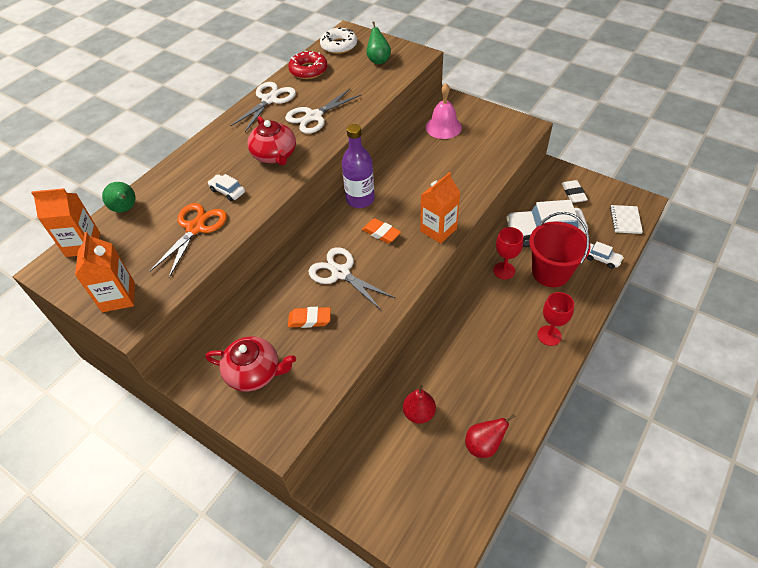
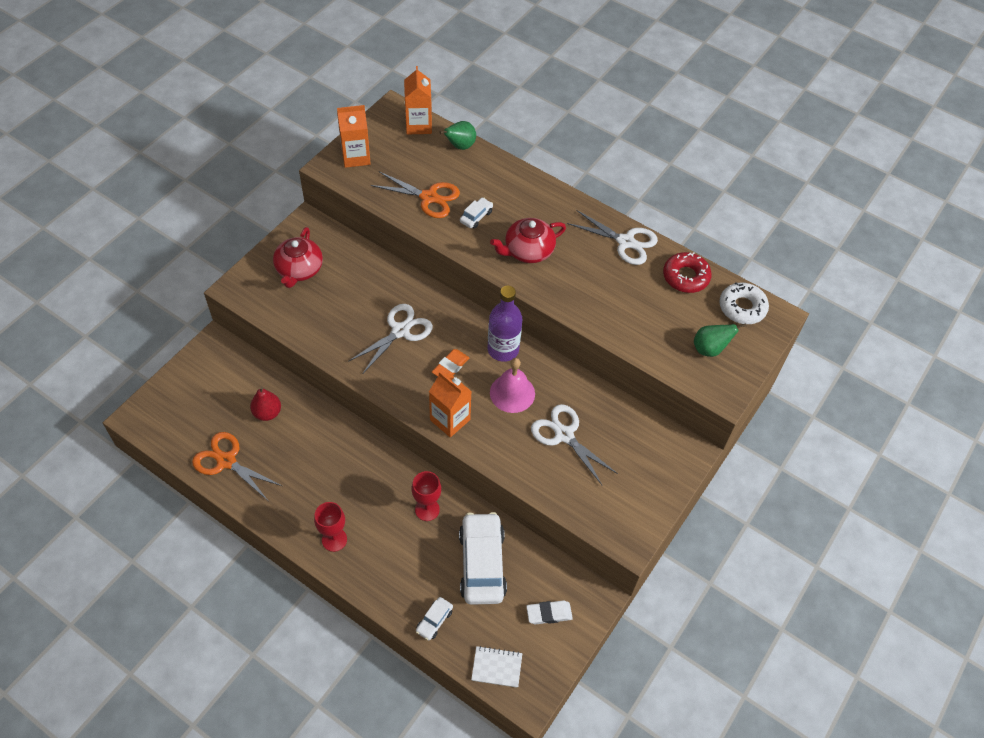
camera: 85 degrees right, 5 degrees up
(309, 319) = (348, 307): orange eraser -> none
(314, 116) = (593, 283): white scissors -> white scissors (564, 435)
(443, 127) = (629, 442): pink bell -> pink bell (512, 393)
(483, 445) = (226, 461): red pear -> orange scissors
(551, 272) = (419, 558): red bucket -> none

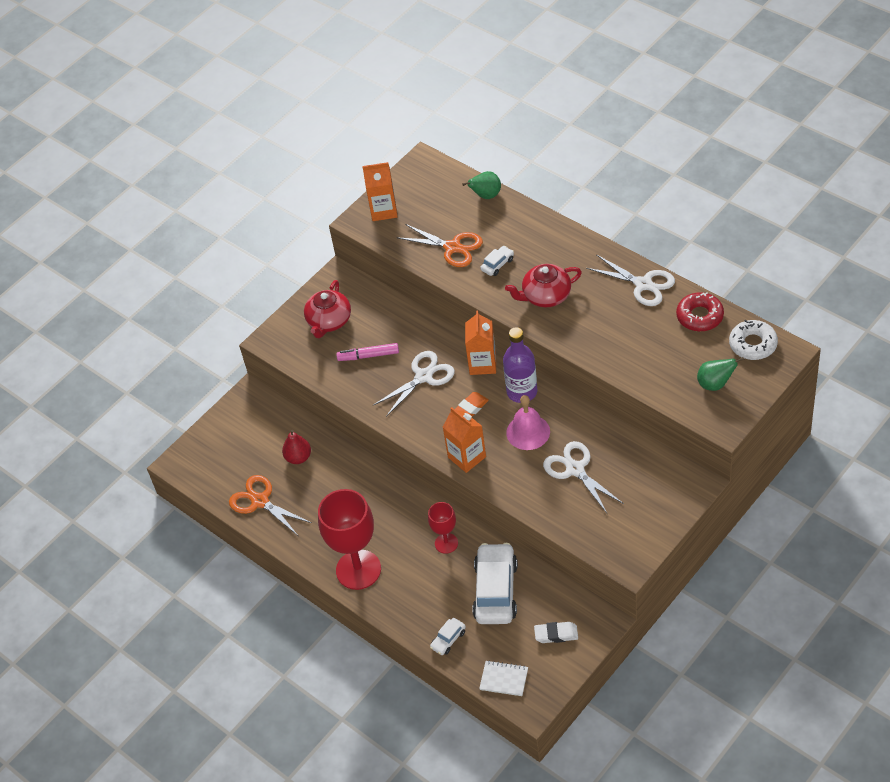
camera: 15 degrees right, 5 degrees down
(334, 539) = (358, 570): red goblet -> red goblet, size x1.92
(341, 307) = (368, 356): none -> pink marker
(418, 125) = (446, 176): orange carton -> orange carton (482, 364)

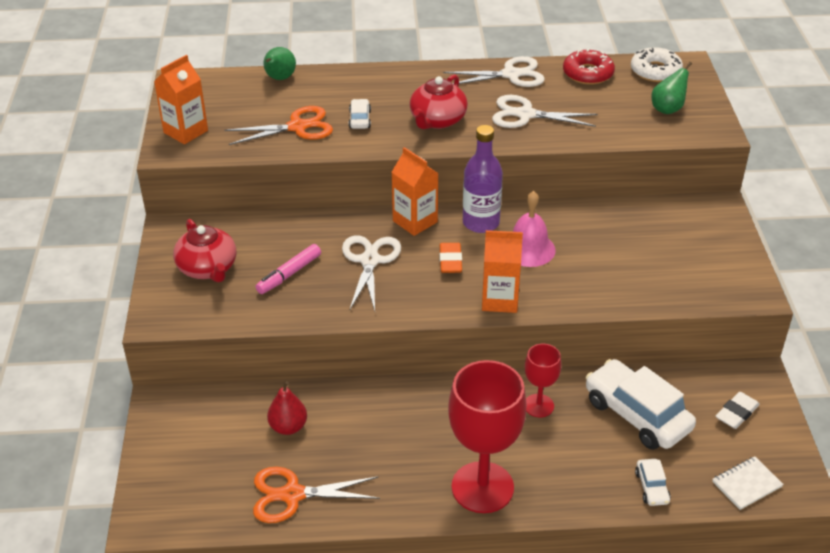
camera: 50 degrees left, 10 degrees down
(575, 469) = (609, 253): white scissors -> white scissors (525, 115)

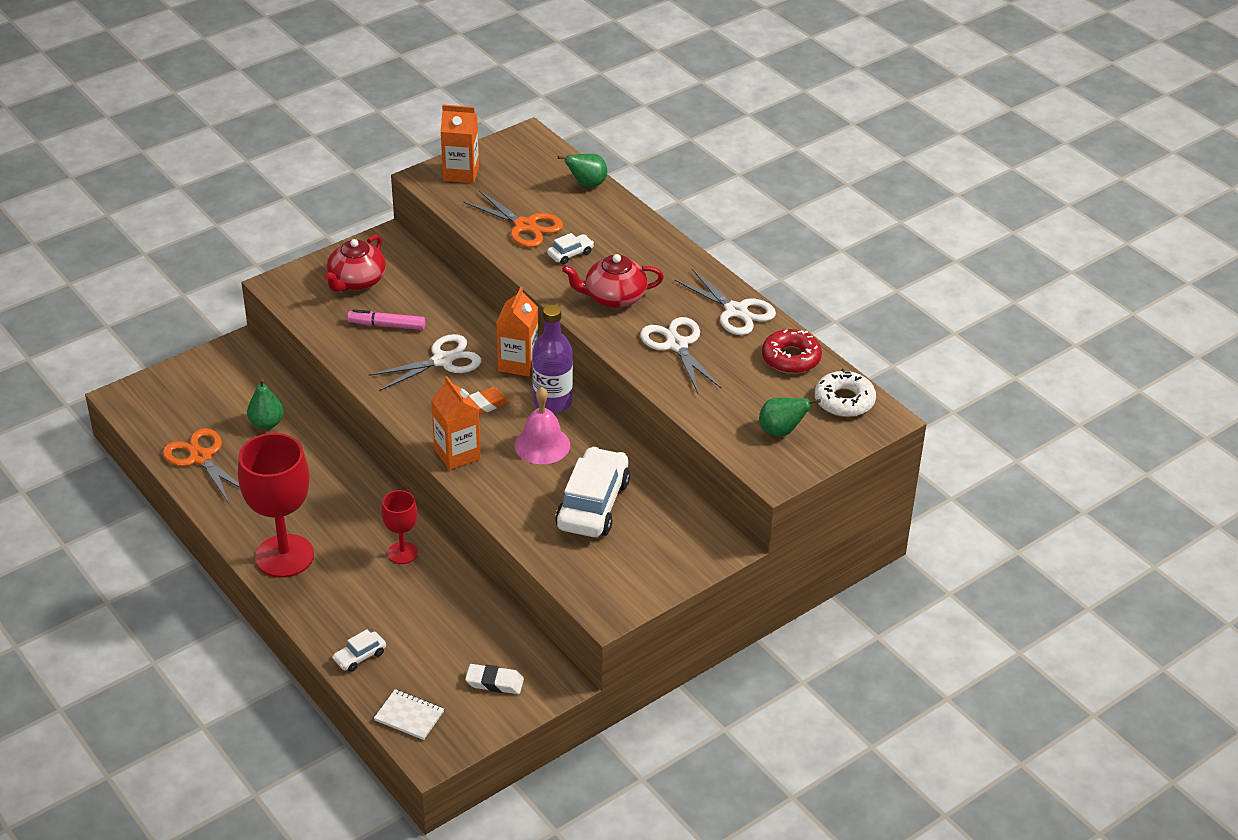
camera: 55 degrees right, 0 degrees up
(288, 427) = (266, 423): red pear -> green pear
(637, 415) = (440, 617): white car -> white car (593, 504)

